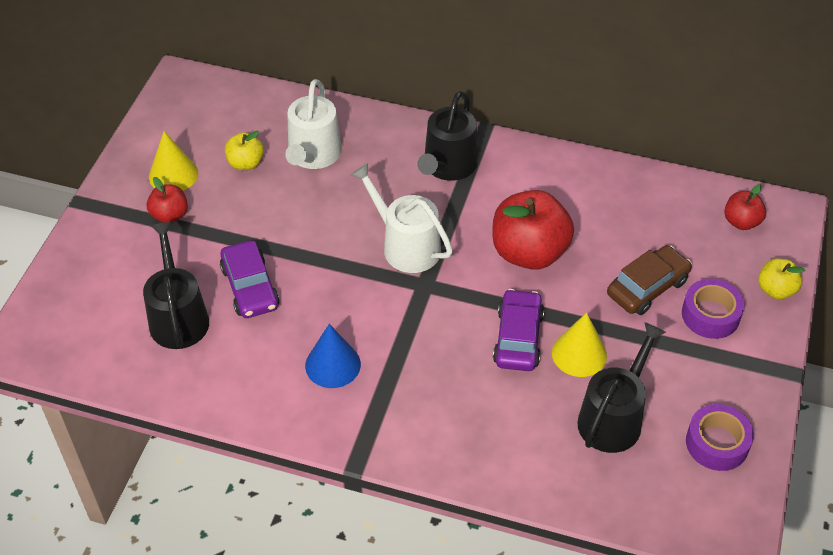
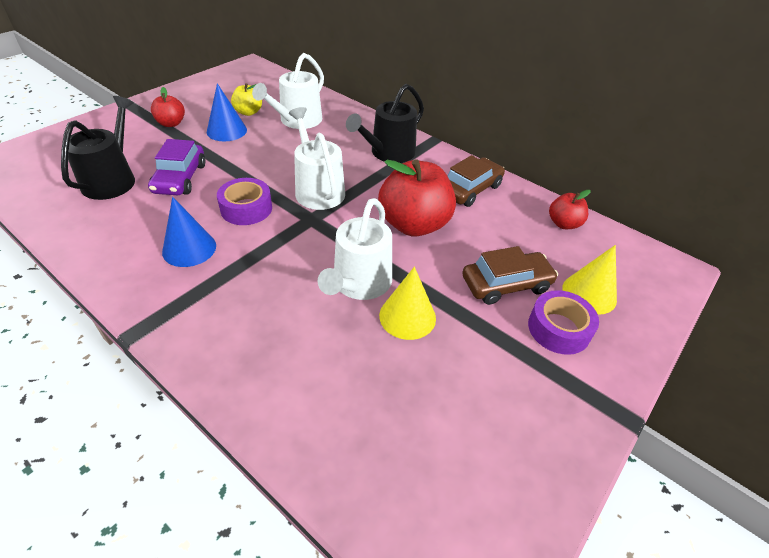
camera: 20 degrees right, 5 degrees down
(173, 174) = (196, 105): yellow cone -> yellow cone (589, 293)
(244, 201) = (226, 131): none -> blue cone
(518, 338) = (359, 283): purple car -> white watering can
(560, 185) = (470, 189): none -> brown car
(613, 418) = (405, 389): black watering can -> none
(717, 443) = (506, 463): purple tape -> purple tape (246, 208)
(741, 222) = (624, 262): red apple -> red apple (563, 224)
(776, 290) = (639, 330): yellow apple -> none

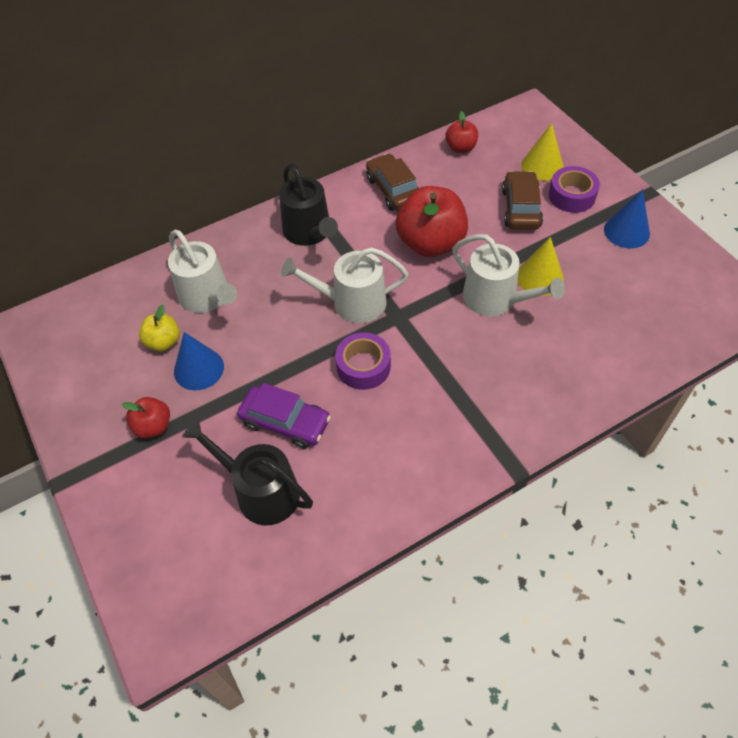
camera: 65 degrees left, 10 degrees up
(189, 248) = (412, 420): blue cone -> blue cone (626, 231)

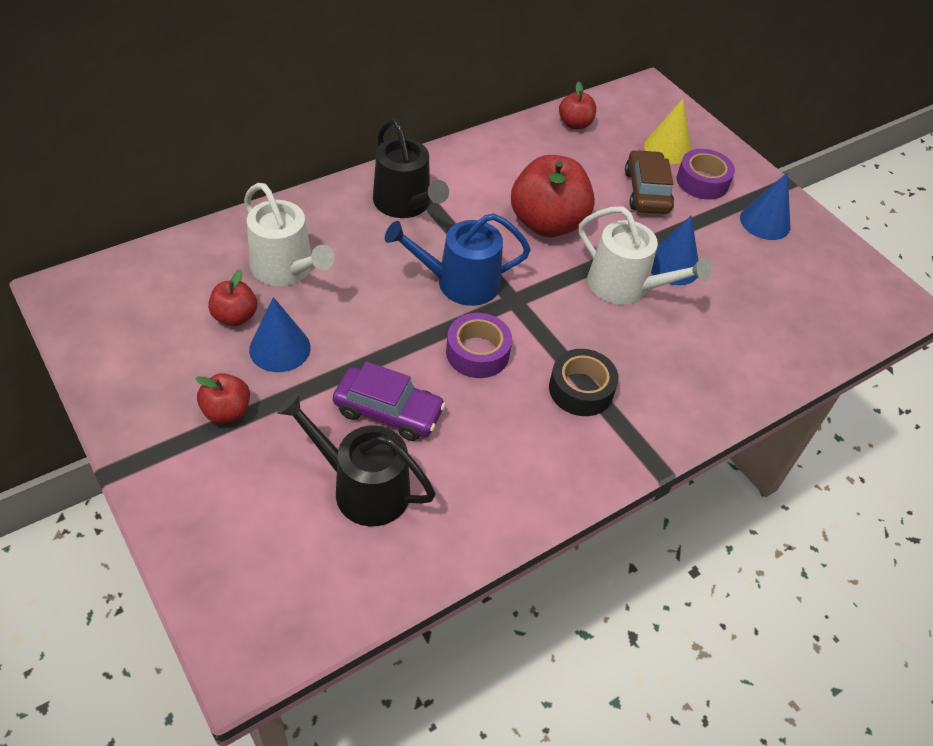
camera: 10 degrees left, 5 degrees down
(163, 342) = (235, 317): yellow apple -> red apple
(352, 303) = (460, 283): white watering can -> blue watering can
(393, 190) = (500, 164): brown car -> none
(450, 397) = (581, 389): none -> black tape
(540, 277) = (673, 265): yellow cone -> blue cone

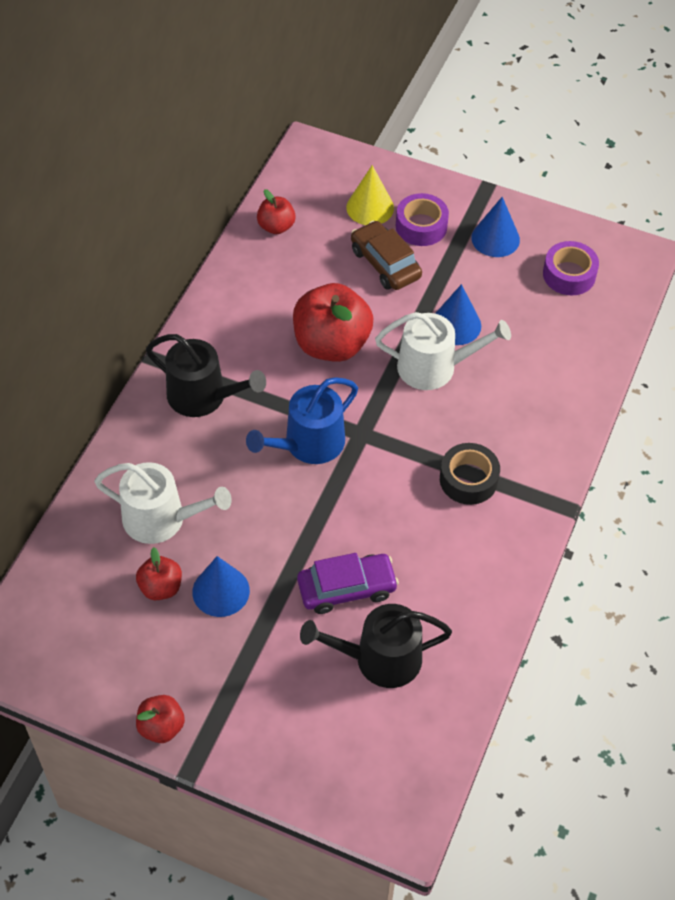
camera: 30 degrees left, 5 degrees up
(226, 411) = (229, 668): red apple -> red apple (161, 727)
(477, 353) = (371, 497): purple tape -> purple tape (569, 274)

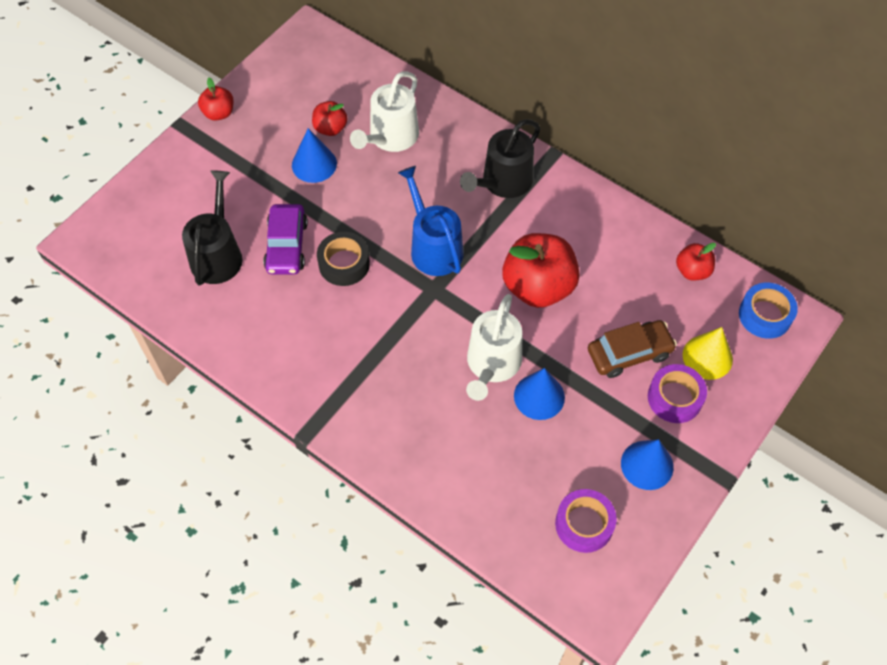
camera: 105 degrees right, 5 degrees up
(311, 171) = (765, 315): none -> blue tape
(468, 479) = (361, 360): black tape -> black tape (344, 264)

